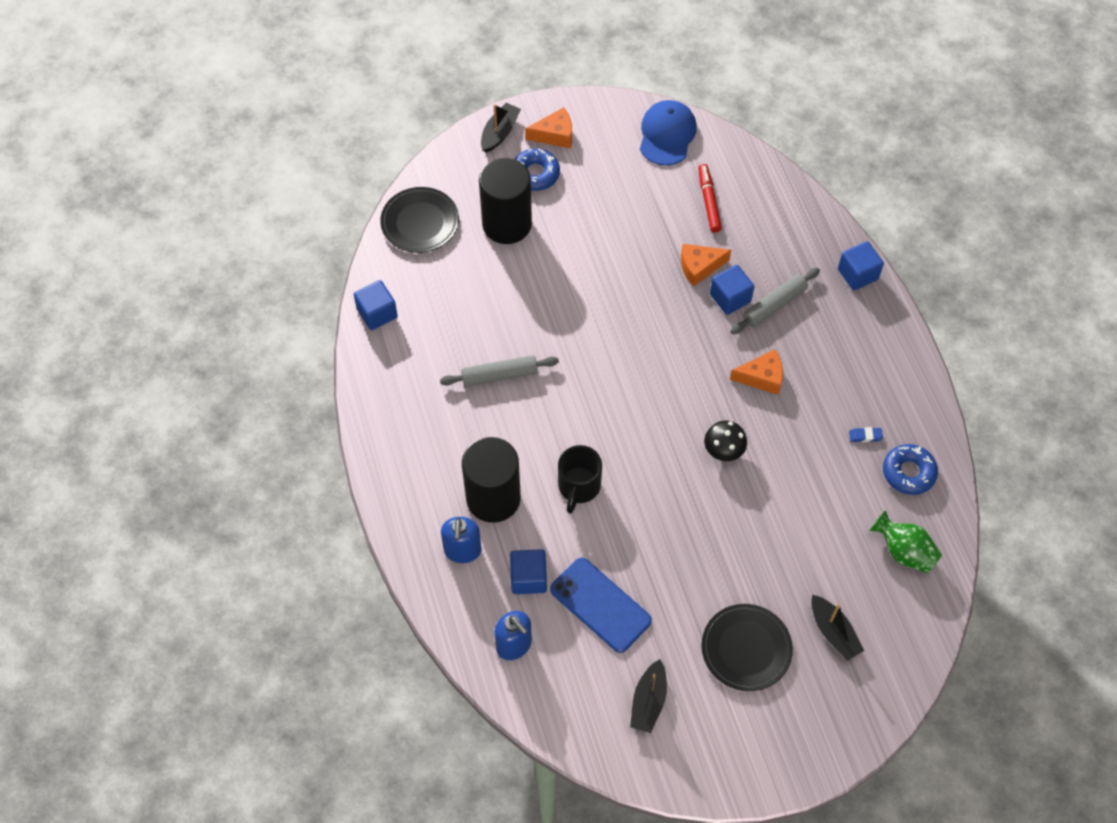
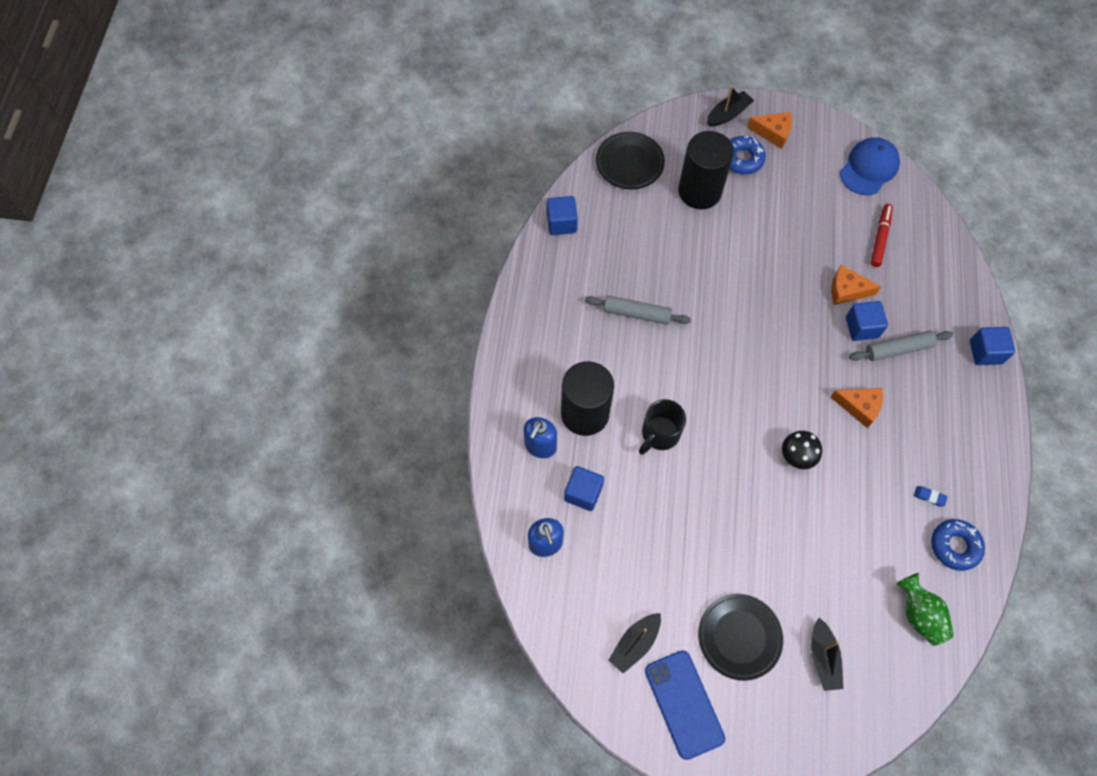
camera: 25 degrees right, 5 degrees up
(600, 605) = (632, 542): blue phone -> blue phone (684, 704)

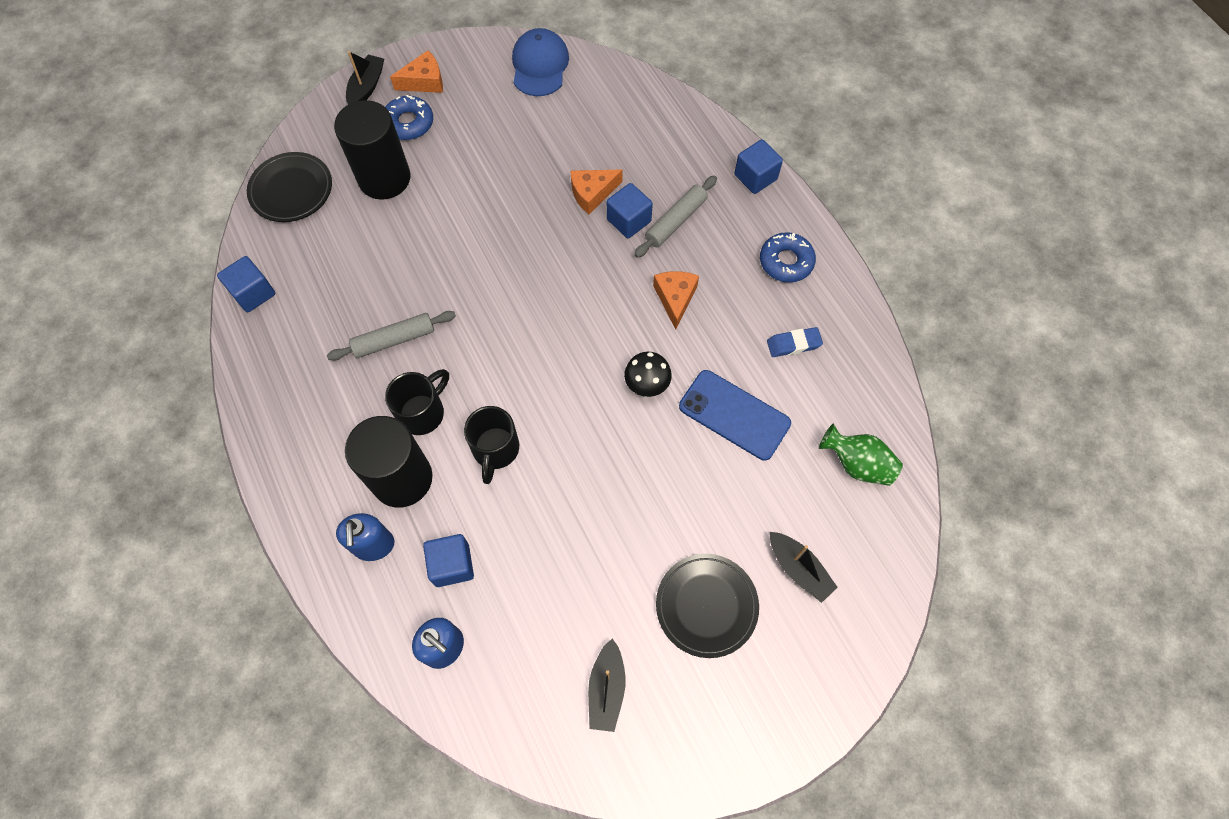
camera: 35 degrees left, 0 degrees up
(626, 376) = (422, 412): none -> black mug
(684, 704) = (696, 716): blue phone -> blue phone (734, 415)
(859, 407) = (675, 298): orange cheese -> orange cheese turned 75 degrees counterclockwise
(880, 238) = (592, 126): red marker -> none
(929, 497) = (793, 344): blue eraser -> blue eraser, size x1.51
(955, 546) = (846, 376): blue donut -> blue donut (786, 261)

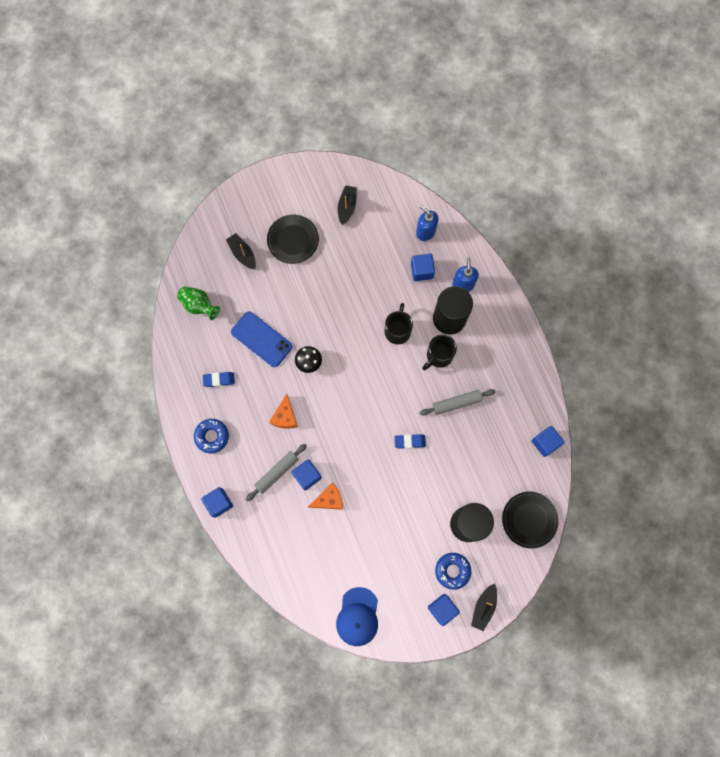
camera: 175 degrees left, 10 degrees up
(424, 81) = (442, 609): orange cheese -> blue cube
(471, 278) = (410, 441): none -> blue eraser

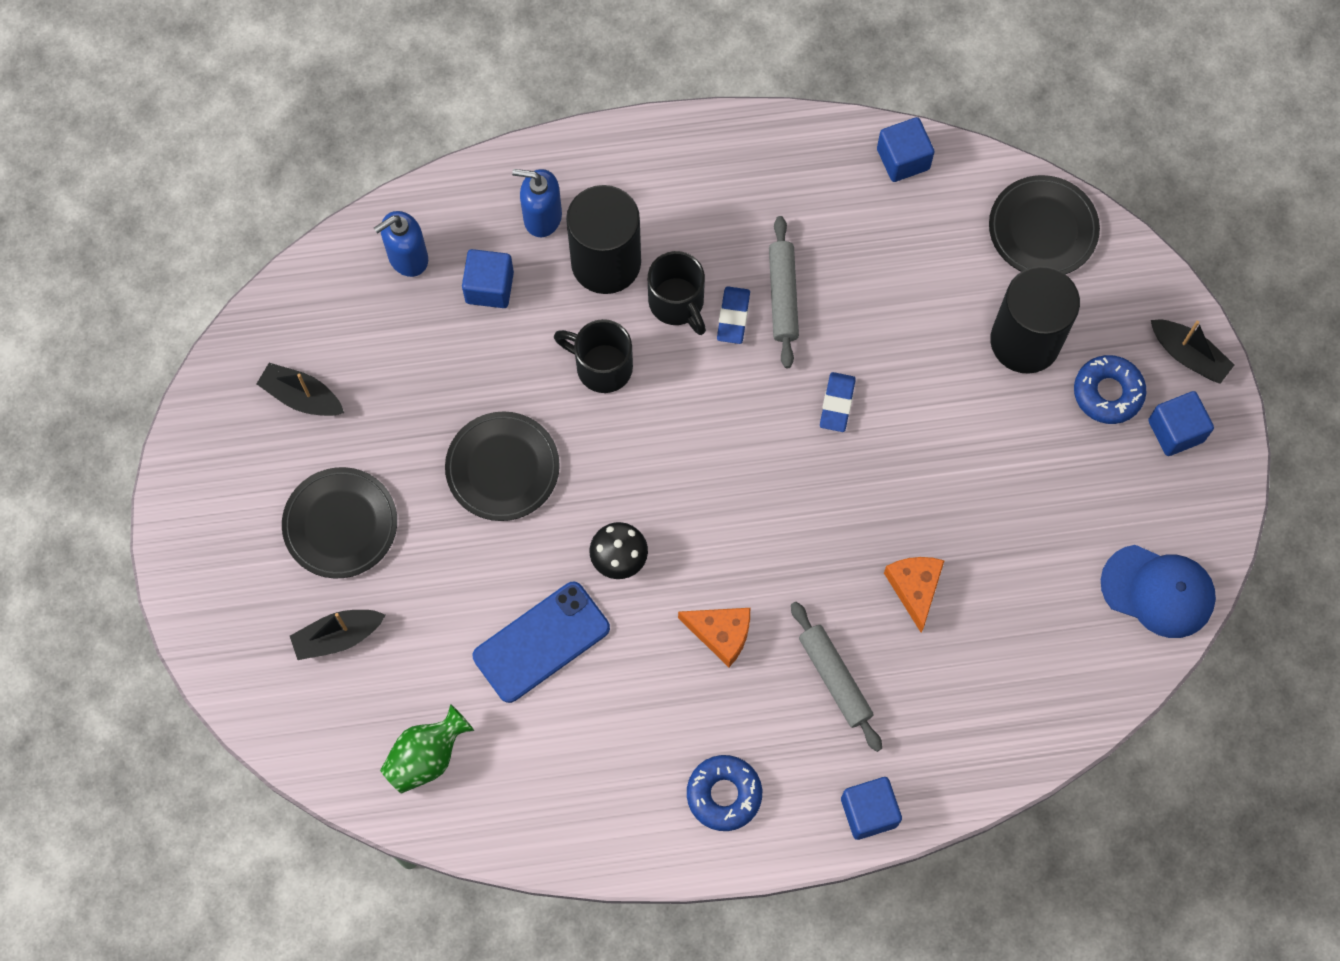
camera: 75 degrees left, 5 degrees down
(219, 380) = (605, 752): blue eraser -> blue eraser (733, 317)
(307, 476) = (856, 619): blue cube -> none
(337, 300) = (502, 468): none -> black plate

